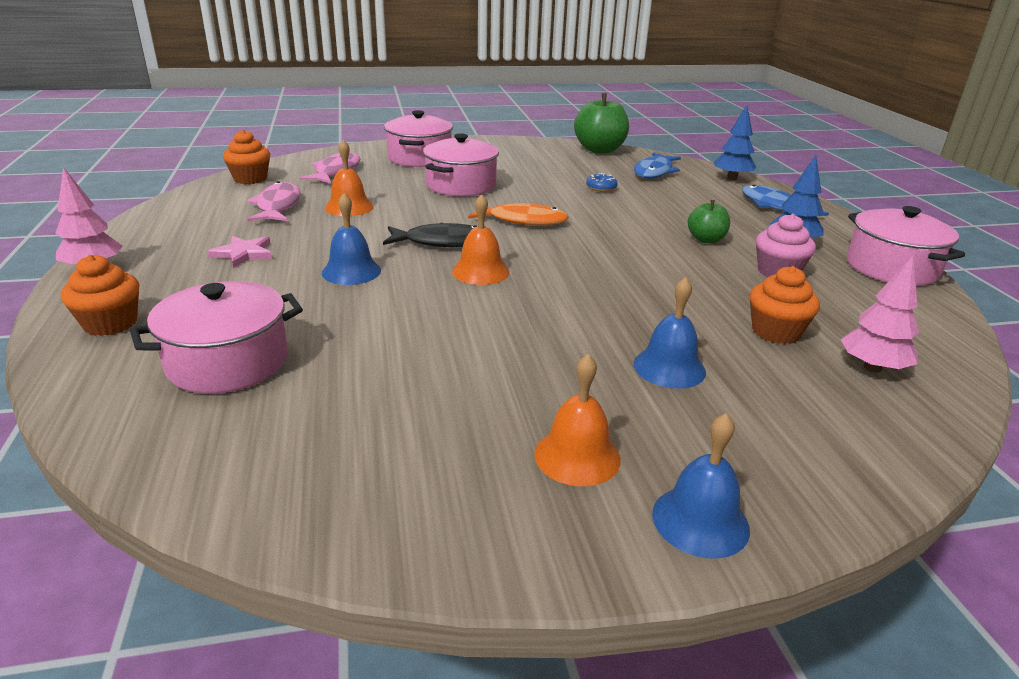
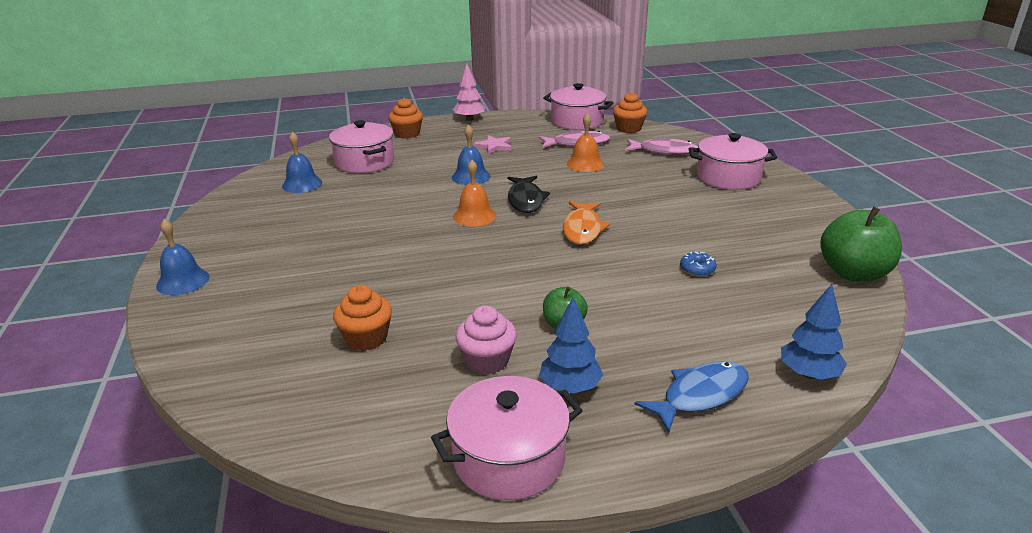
camera: 90 degrees right, 0 degrees up
(461, 185) = (660, 199): pink pot -> pink pot (577, 121)
(577, 456) = (249, 249): orange bell -> none
(654, 172) = (787, 309): blue fish -> none
(669, 367) = (326, 283): blue bell -> blue bell (302, 184)
(872, 367) = (299, 380): pink tree -> none

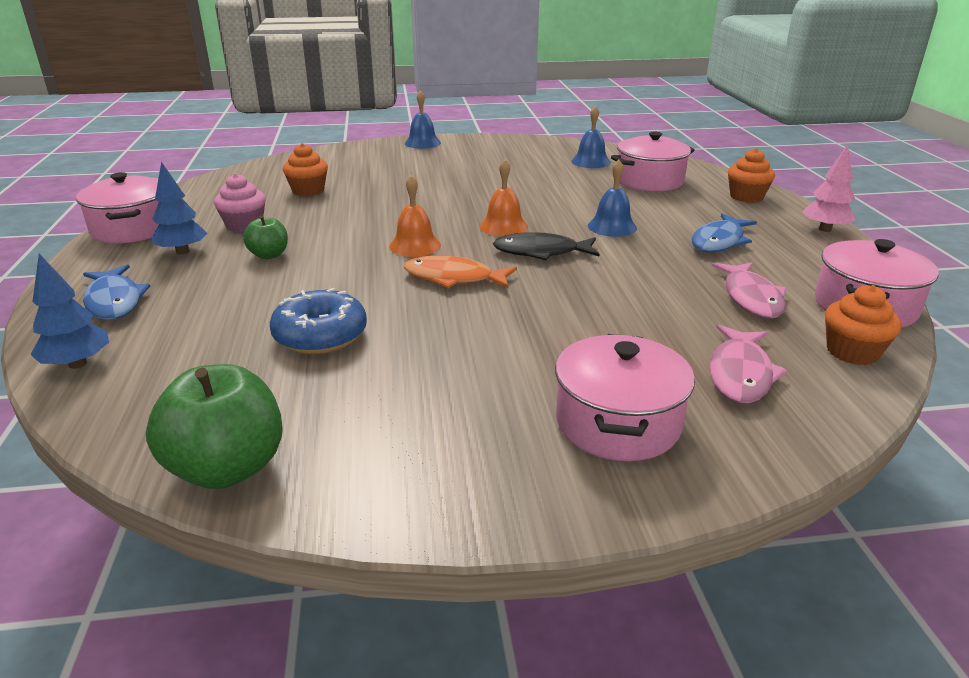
camera: 95 degrees right, 0 degrees up
(494, 146) = (719, 241): pink star -> blue fish
(585, 164) = (664, 297): orange bell -> orange bell (415, 245)
(697, 269) = (320, 336): blue donut -> blue donut, size x2.02

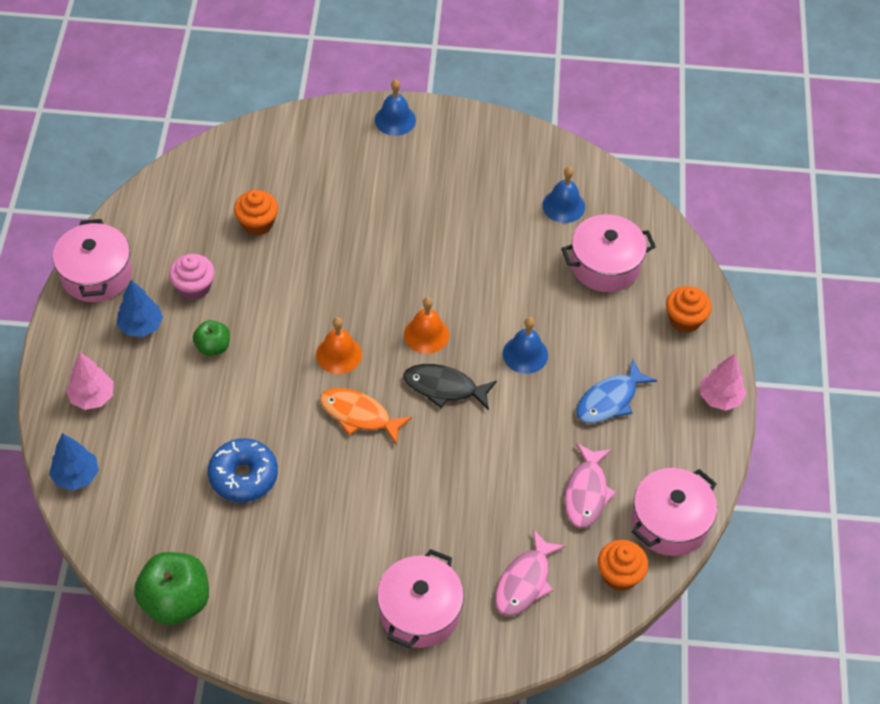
camera: 10 degrees right, 25 degrees up
(114, 301) = (92, 397): blue fish -> pink tree

